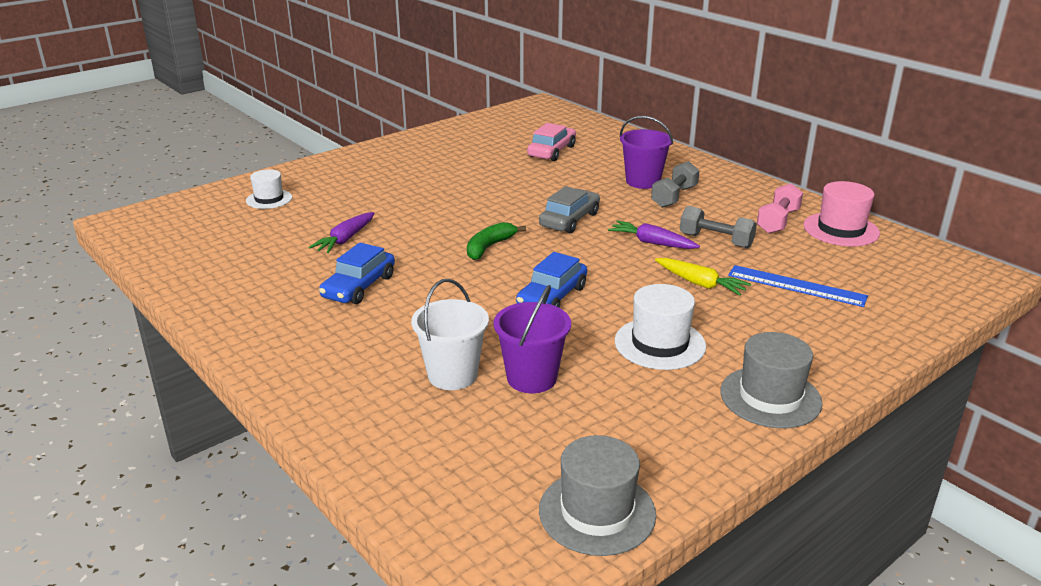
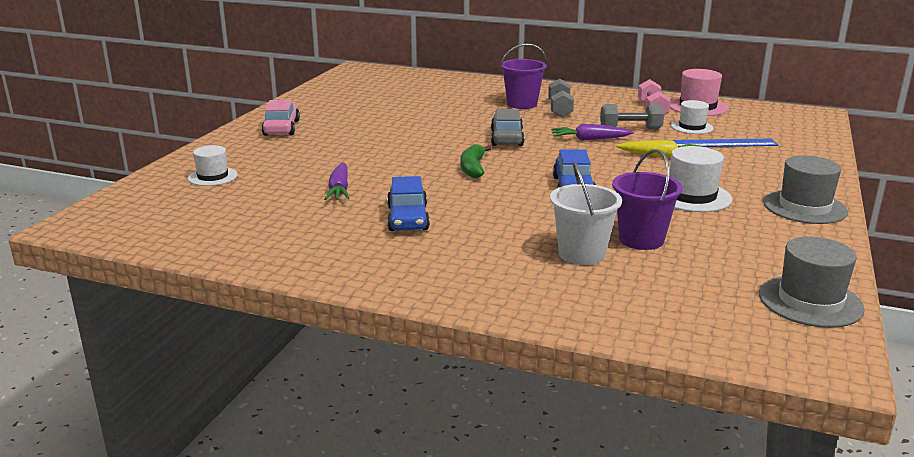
camera: 30 degrees left, 5 degrees down
(552, 151) = (419, 97): pink car -> pink car (281, 128)
(792, 255) = (692, 127): none -> white hat

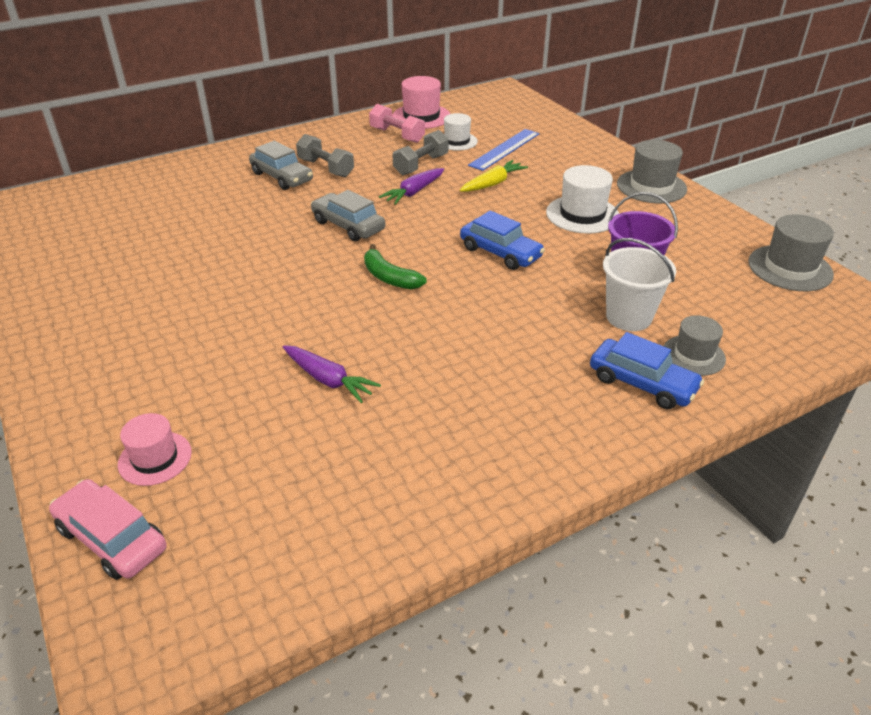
camera: 50 degrees left, 15 degrees up
(212, 176) = (155, 458): white hat -> pink hat
(281, 128) = (89, 339): pink car -> pink car (112, 538)
(408, 218) = (453, 370): blue car -> blue car (642, 383)
(522, 104) = (282, 177): purple bucket -> grey car
(578, 293) = (693, 355): none -> grey hat

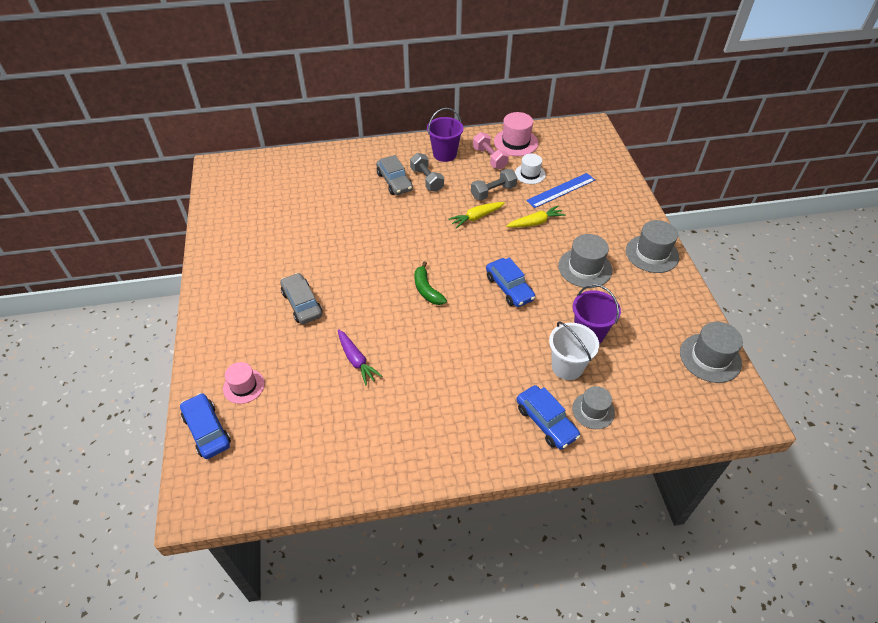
camera: 20 degrees right, 10 degrees up
(112, 538) = (207, 430): pink car -> blue car
(336, 141) = (444, 154): none -> purple bucket
(348, 226) = (419, 237): grey car -> grey car (302, 304)
(414, 192) = (476, 217): purple carrot -> yellow carrot
(582, 214) = (585, 268): white hat -> grey hat

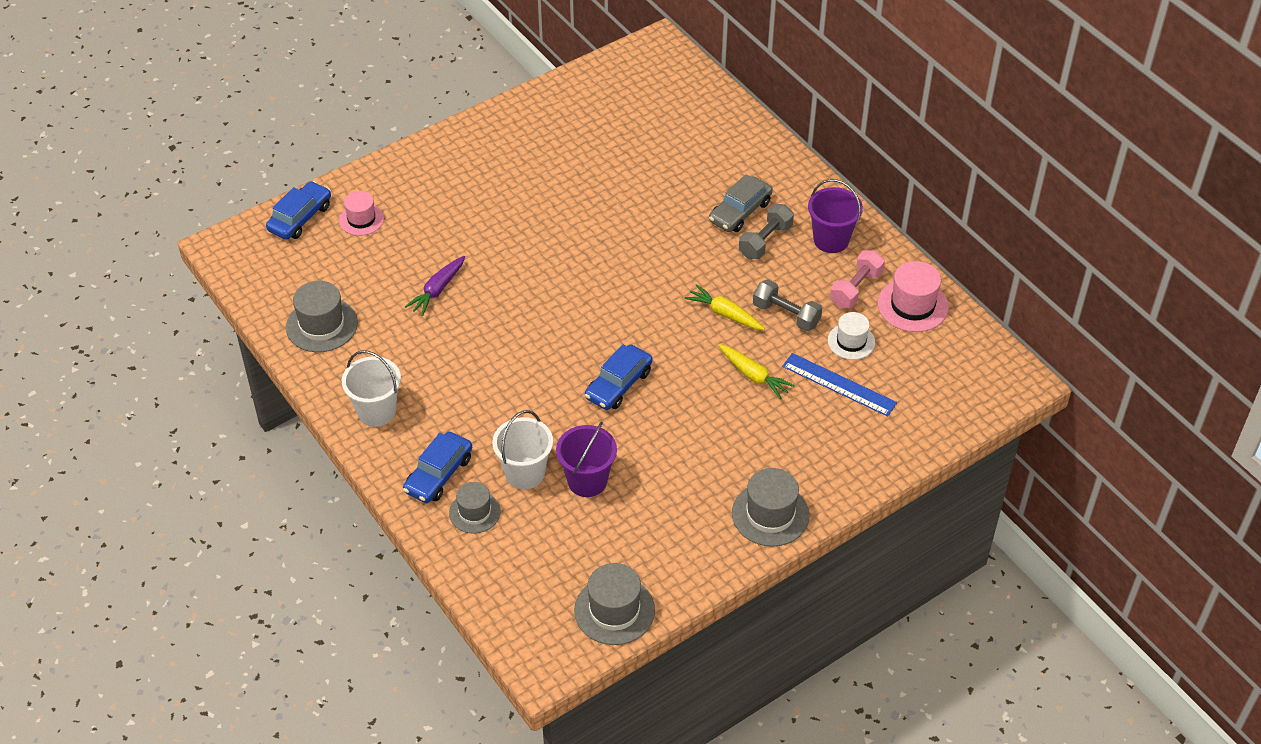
camera: 65 degrees right, 0 degrees up
(302, 304) = (489, 215): grey car -> none
(427, 290) = (571, 310): green banana -> none
(460, 444) = (376, 411): none -> white bucket
(585, 268) = (698, 449): grey hat -> grey hat (322, 325)

